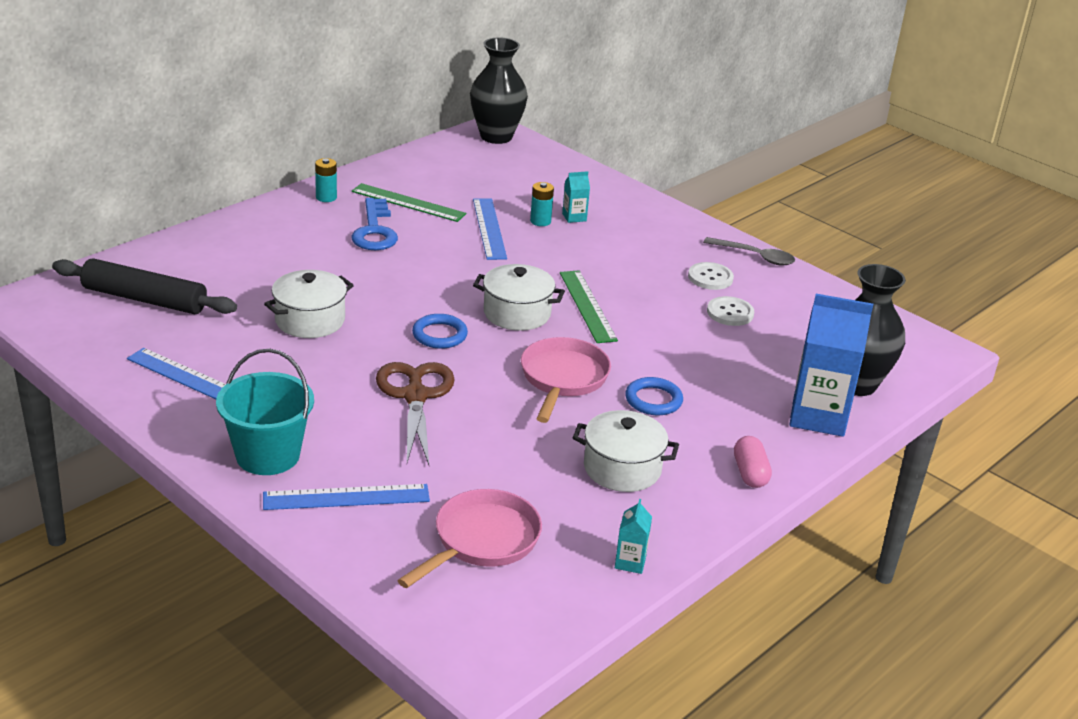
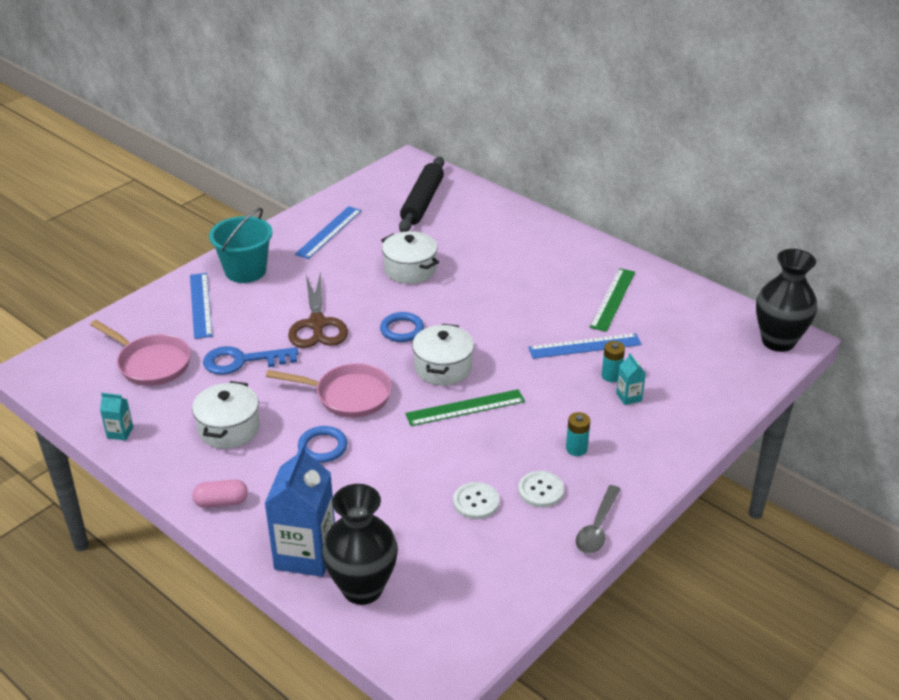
camera: 90 degrees right, 5 degrees up
(326, 197) = (602, 258): turquoise battery -> turquoise battery (576, 449)
(374, 231) = (555, 286): blue key -> blue key (242, 361)
(415, 396) = (317, 324): brown scissors -> brown scissors turned 90 degrees clockwise

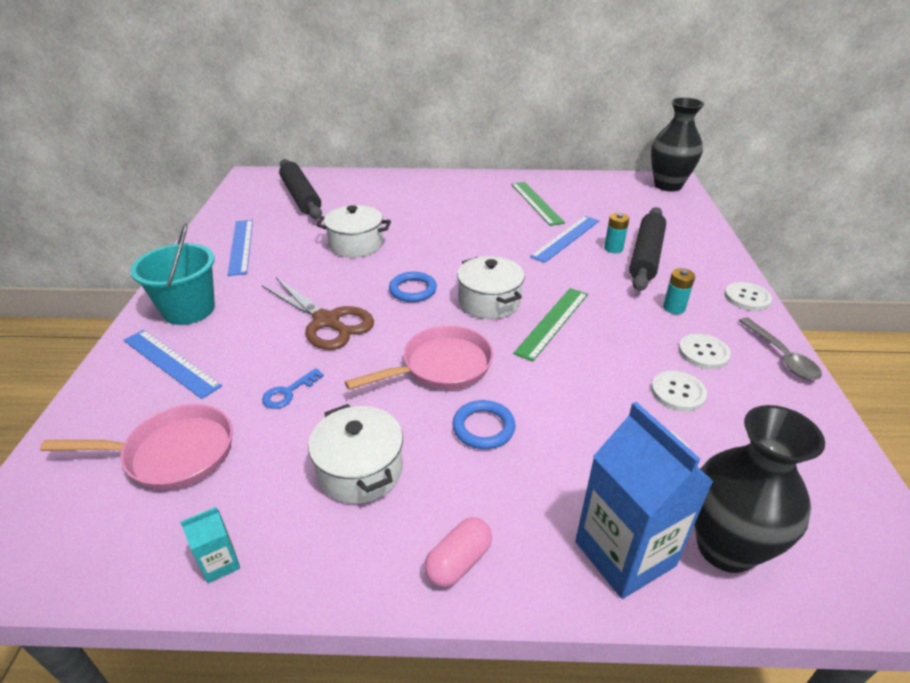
camera: 40 degrees left, 0 degrees up
(242, 361) = (288, 392): blue key -> blue key, size x0.55
(629, 397) = (646, 256): turquoise carton -> black rolling pin
(654, 475) = (747, 298): none -> white button

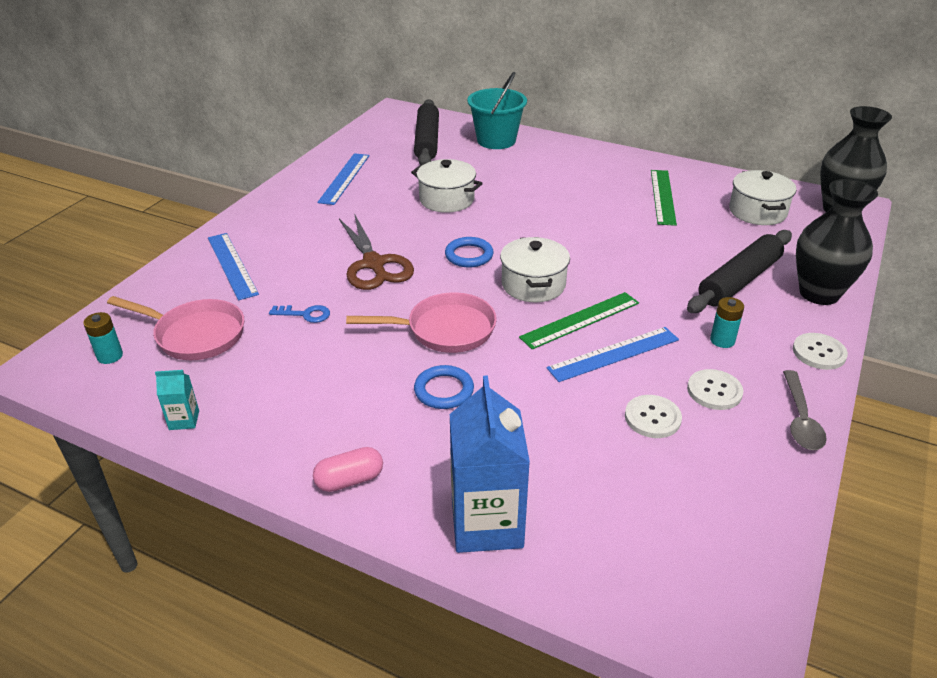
camera: 25 degrees right, 0 degrees up
(189, 309) = (270, 225): turquoise bucket -> turquoise bucket (496, 140)
(288, 392) = (305, 314): blue key -> blue key turned 150 degrees counterclockwise
(360, 470) = (321, 390): white pot -> white pot (757, 212)
(565, 238) = (664, 241): blue ruler -> blue ruler (613, 353)
(613, 248) = (708, 264): turquoise battery -> turquoise battery (110, 356)
(725, 547) = (580, 552): black vase -> black vase (819, 293)

